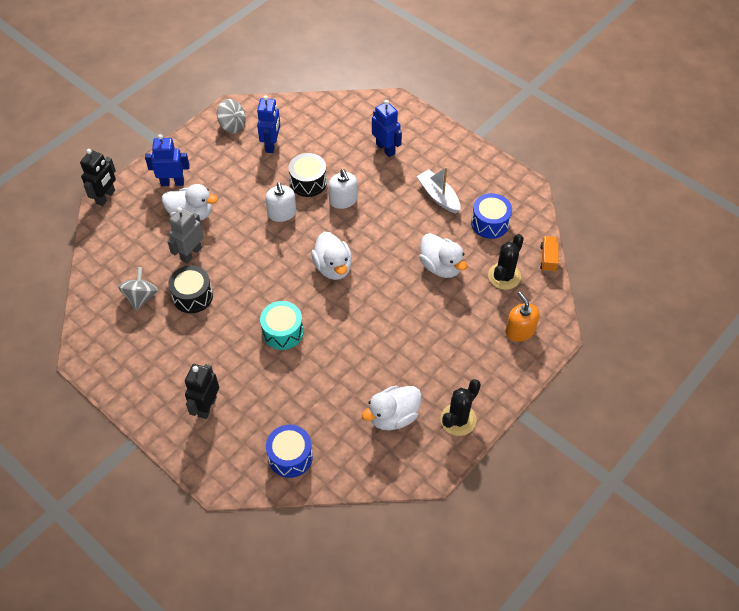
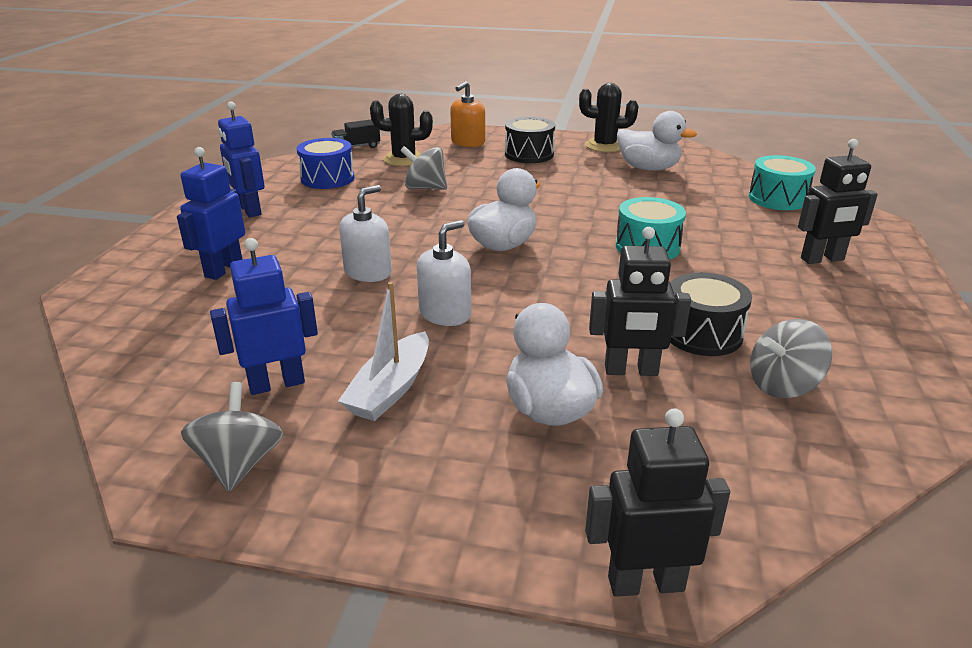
camera: 120 degrees left, 25 degrees down
(172, 182) = (490, 479): blue robot -> blue robot (249, 210)
(191, 253) = (631, 371): grey robot -> black robot
(290, 456) = (777, 199): blue drum -> turquoise drum
(308, 182) = (352, 312): black drum -> black drum (529, 154)
(438, 196) = (303, 213): white boat -> white boat (390, 389)
(441, 266) = (425, 188): white duck -> grey spinning top
(548, 259) = (357, 147): orange truck -> black truck

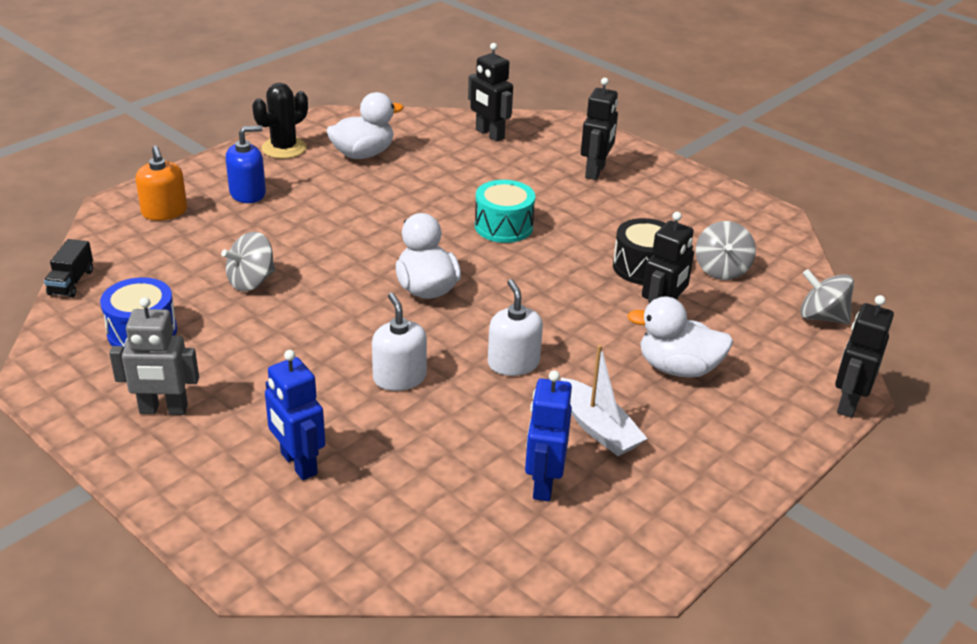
camera: 60 degrees left, 5 degrees up
(239, 464) = (636, 530): grey spinning top -> grey spinning top (822, 317)
(249, 210) = (163, 410): blue robot -> grey robot
(404, 159) = (155, 266): black cactus -> none
(529, 154) = (248, 193): black drum -> blue soap dispenser
(777, 199) = (489, 134): turquoise drum -> black robot

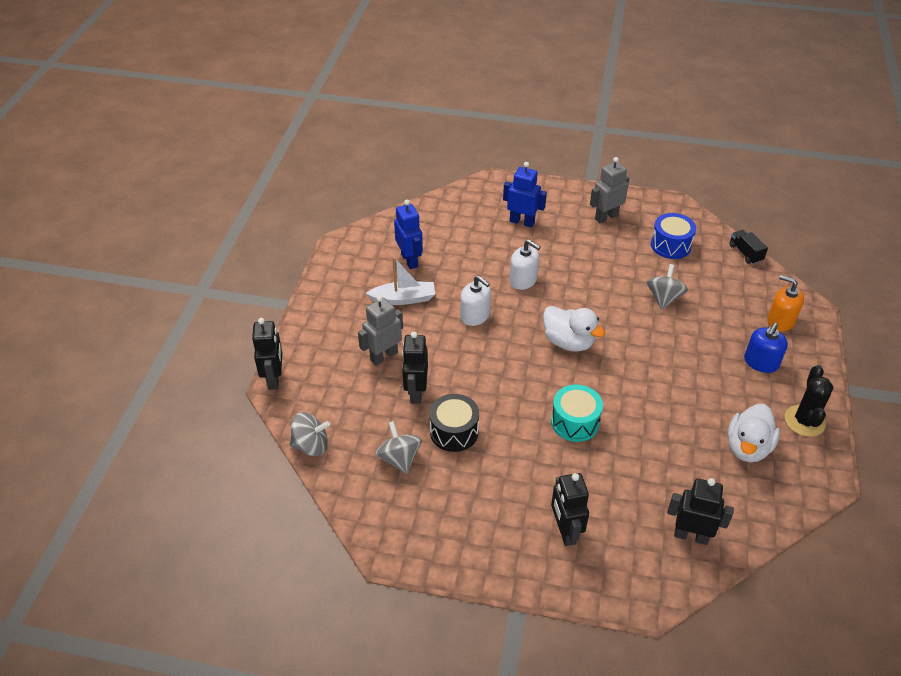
camera: 150 degrees right, 10 degrees up
(598, 428) = (403, 299): white boat -> white boat turned 150 degrees clockwise
(678, 368) = (383, 356): white duck -> grey robot

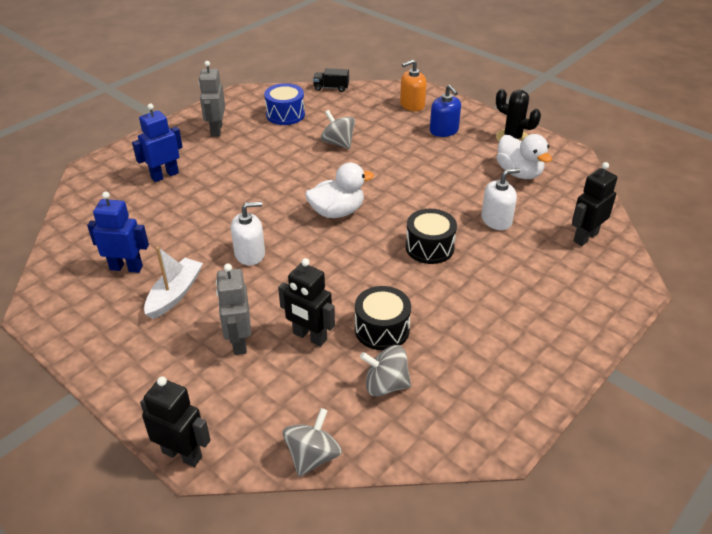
camera: 60 degrees left, 5 degrees down
(523, 280) = (237, 206): white soap dispenser -> white soap dispenser (496, 220)
(565, 531) = (543, 305): black robot -> none
(575, 422) = (429, 247): turquoise drum -> black drum

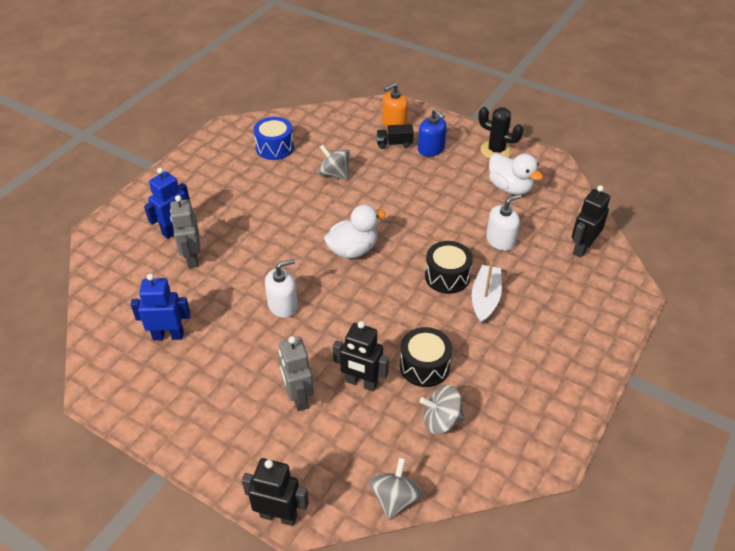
camera: 10 degrees left, 5 degrees up
(175, 294) = (224, 357): white boat -> white boat (485, 299)
(216, 130) = (211, 172): grey robot -> grey robot (192, 258)
(331, 88) = (311, 112): black truck -> black truck (394, 144)

